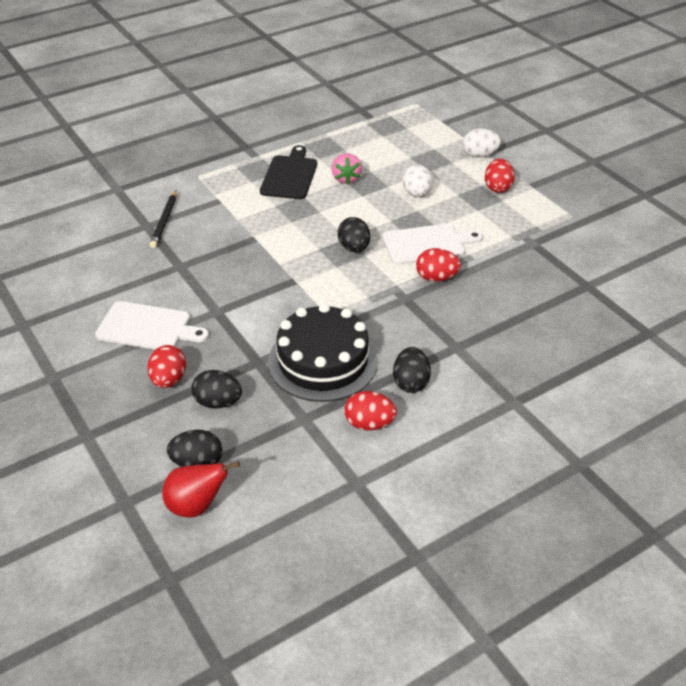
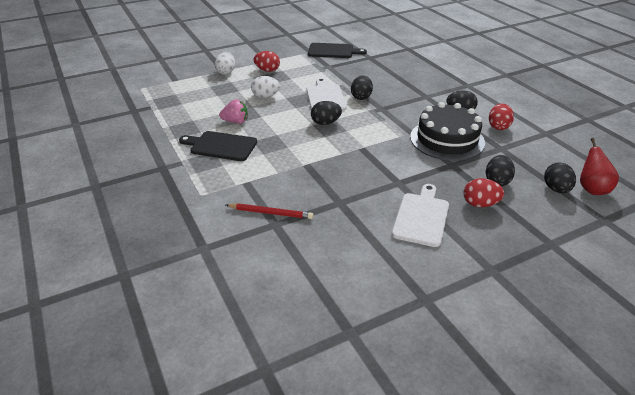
camera: 85 degrees left, 5 degrees down
(164, 221) = (270, 213): black pencil -> red pencil
(436, 278) = (361, 97): red egg -> black egg
(595, 244) = (333, 51): none -> black cutting board

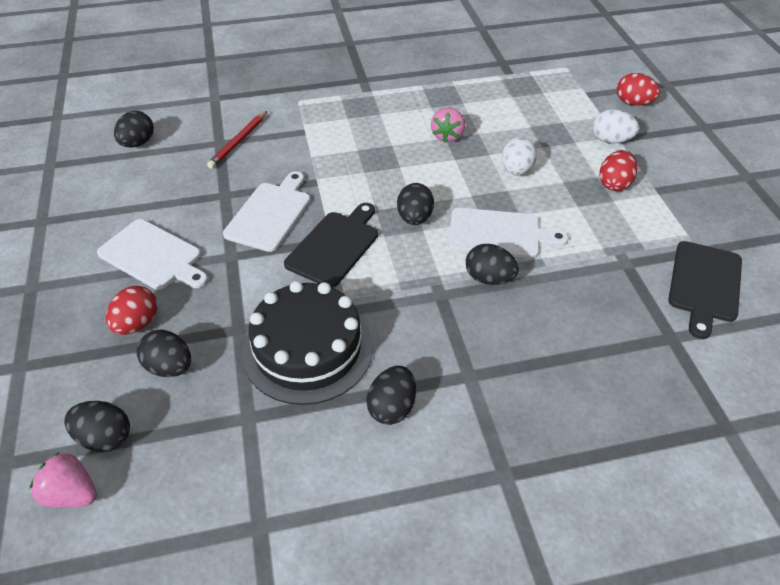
camera: 105 degrees right, 10 degrees up
(221, 146) = (390, 120): black cutting board -> black cutting board (335, 246)
(293, 276) = (138, 143): none -> black egg
(350, 176) = (270, 214): none -> white cutting board
(498, 126) = (316, 448): red egg -> red egg (633, 103)
(592, 189) = (71, 494): red pear -> pink strawberry

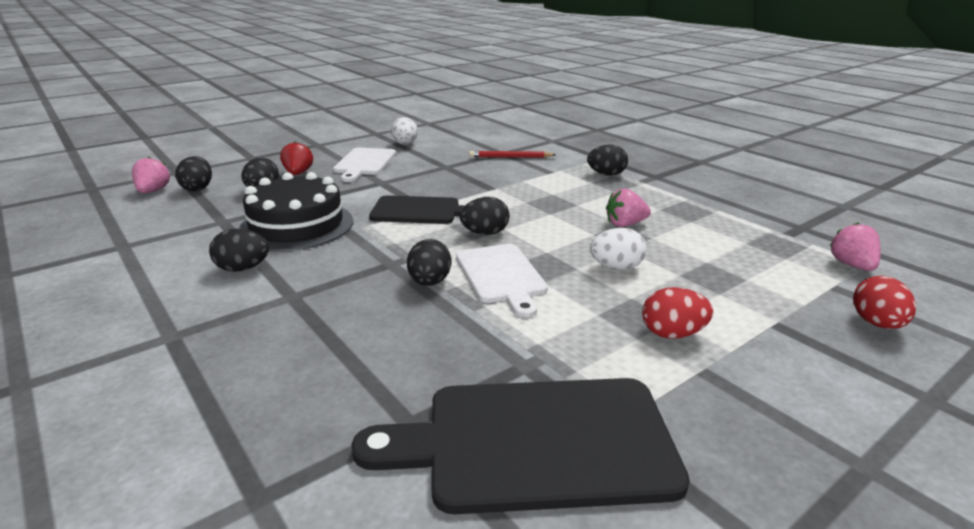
camera: 65 degrees right, 20 degrees down
(137, 324) = (298, 174): red egg -> red strawberry
(138, 143) = (473, 135): black egg -> black egg (606, 174)
(270, 214) = (438, 183): white cutting board -> none
(565, 73) = (852, 265): none -> pink strawberry
(611, 140) = (761, 318): white egg -> white egg (405, 144)
(704, 284) = (536, 442): black cutting board -> black cutting board, size x1.57

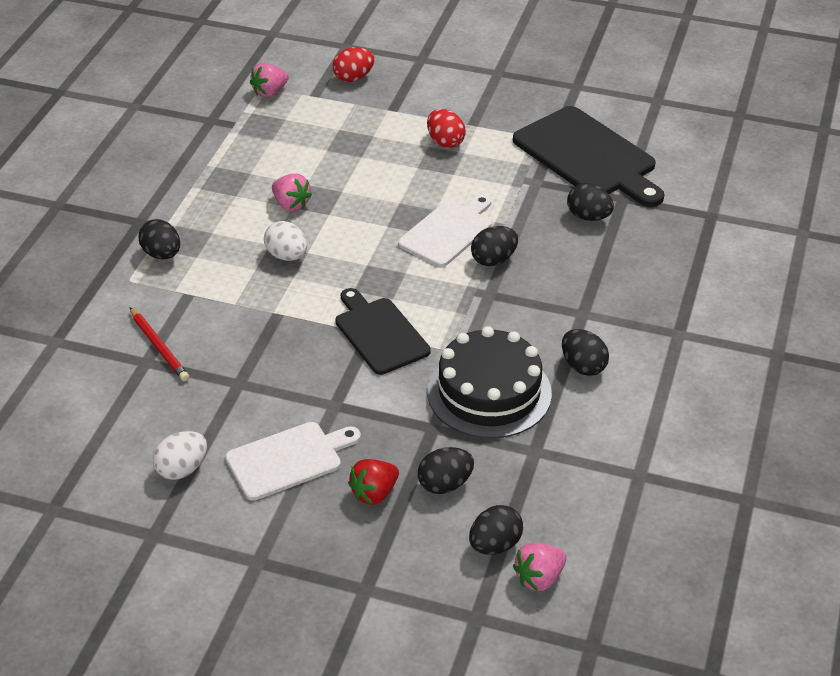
camera: 125 degrees left, 15 degrees up
(485, 233) = (386, 271): black egg -> black egg (588, 217)
(616, 267) = (378, 186): white egg -> white egg (287, 256)

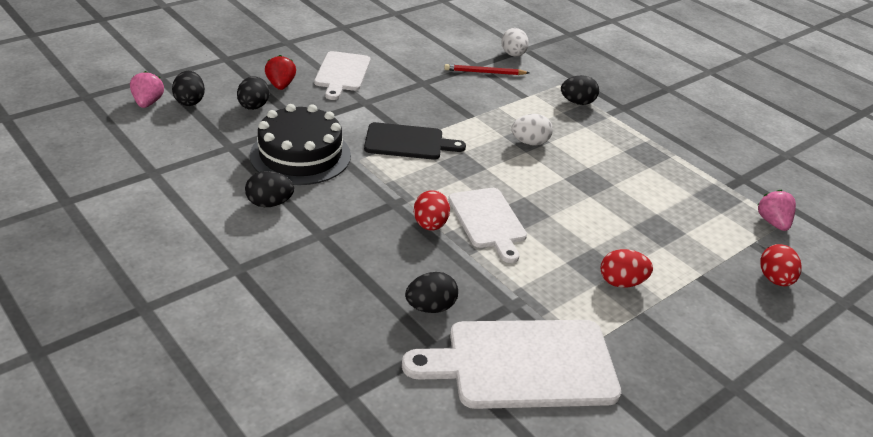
camera: 120 degrees right, 5 degrees down
(182, 469) = (377, 46): white egg -> white egg (513, 55)
(291, 204) = (592, 168): pink strawberry -> none
(493, 260) = (430, 225): black egg -> red egg
(588, 156) = (523, 364): black cutting board -> white cutting board

